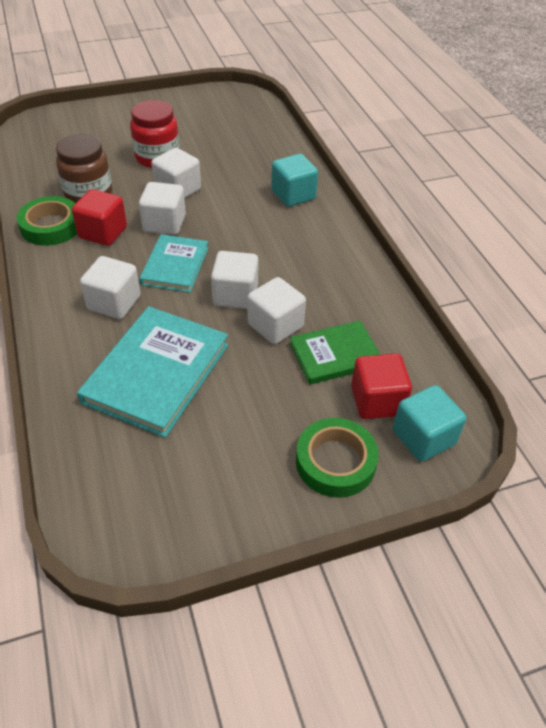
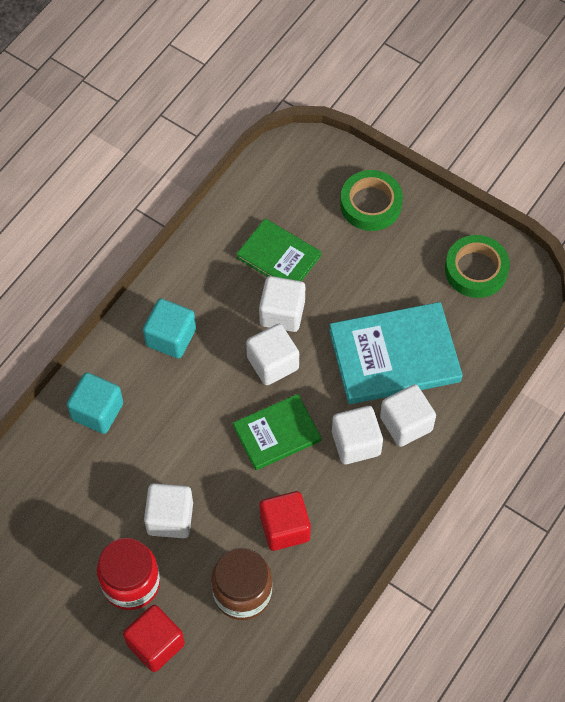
camera: 125 degrees left, 15 degrees up
(51, 226) = (313, 580): green tape -> green tape (476, 270)
(164, 223) = (230, 487): white cube -> white cube (406, 423)
(175, 266) = (277, 433): turquoise book -> green book
(377, 401) = (300, 208): red cube -> red cube (155, 644)
(423, 437) = (308, 168): turquoise cube -> turquoise cube (171, 337)

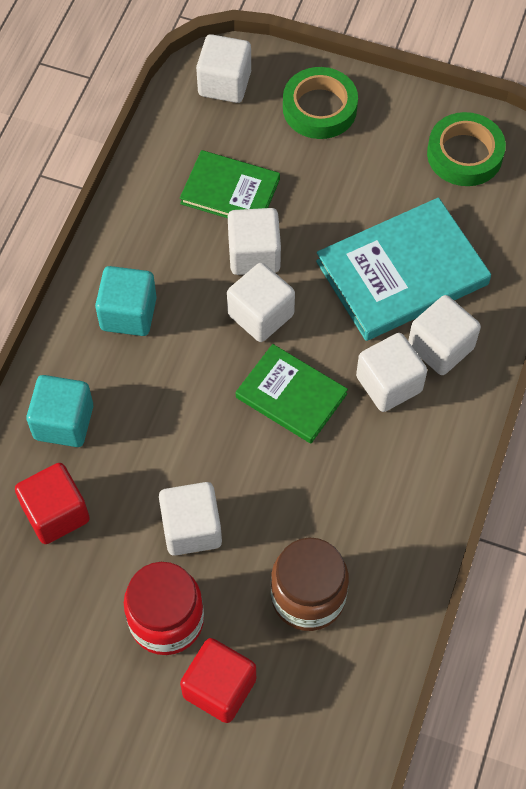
camera: 15 degrees left, 0 degrees up
(277, 433) = (291, 396): green book -> green book turned 75 degrees clockwise
(285, 528) = (335, 505): red cube -> red cube (56, 513)
(301, 166) = (224, 83): none -> white cube

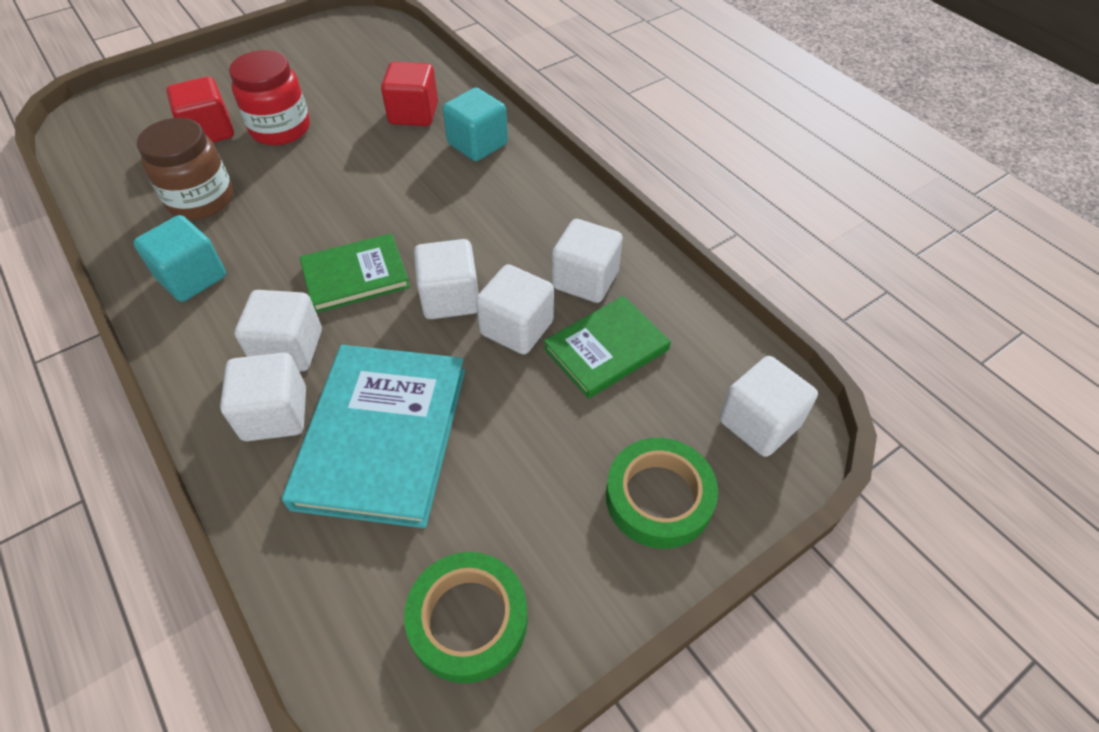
camera: 125 degrees right, 10 degrees down
(128, 313) = (536, 217): turquoise cube -> turquoise cube (192, 277)
(191, 528) = (323, 168): white cube -> white cube (585, 280)

